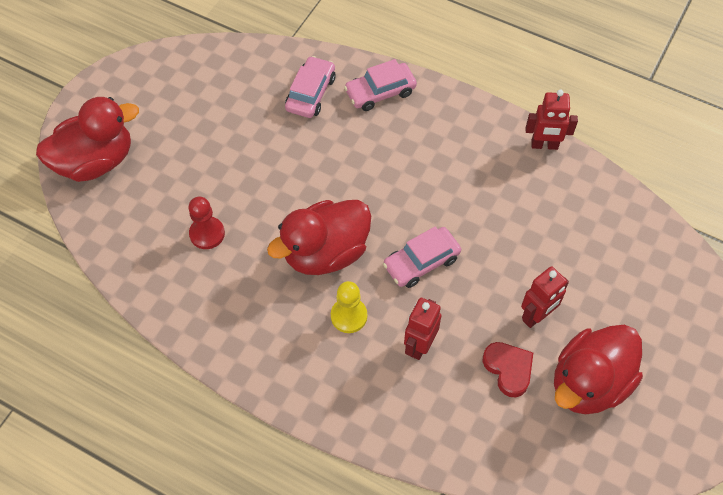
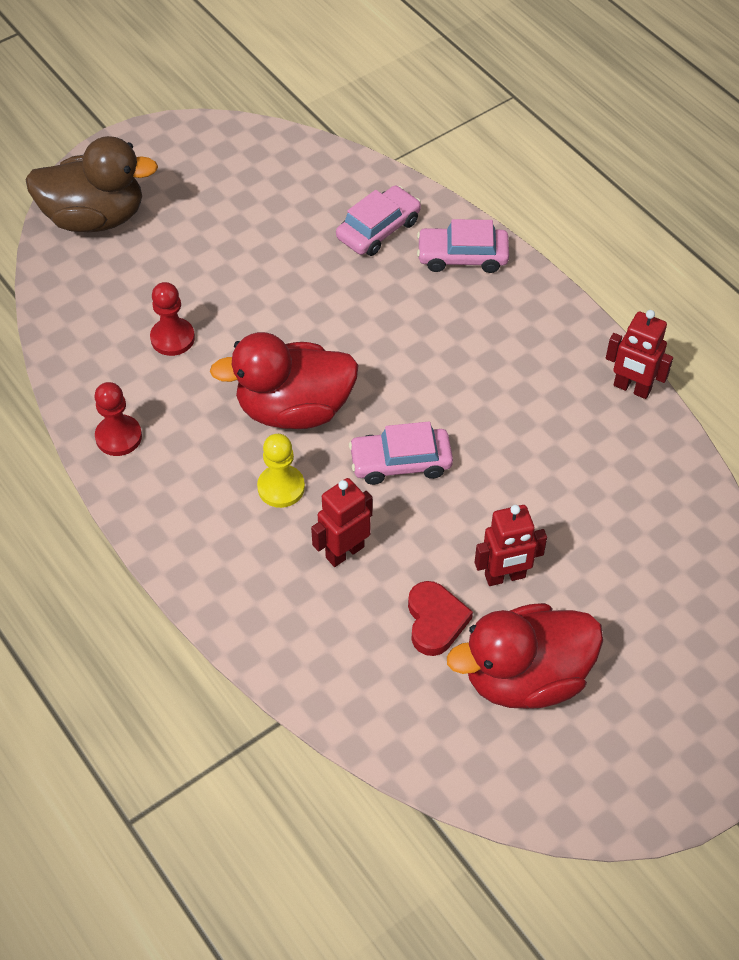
camera: 25 degrees right, 5 degrees down
(95, 161) = (95, 217): red duck -> brown duck
(209, 327) = (118, 437): none -> red pawn

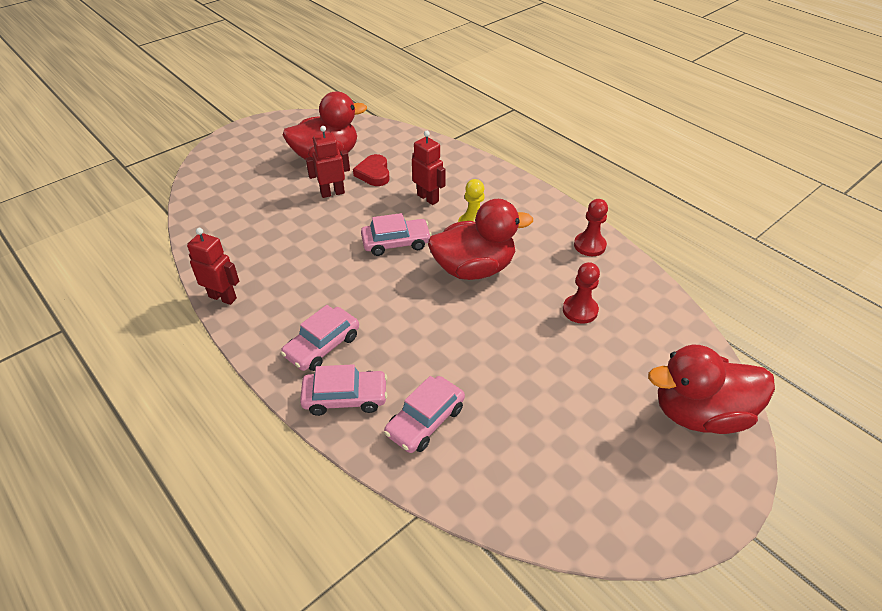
camera: 175 degrees right, 10 degrees down
(95, 217) = (699, 413): brown duck -> red duck
(344, 552) = (428, 198): red robot -> red robot turned 90 degrees counterclockwise
(493, 314) = (322, 346): none -> pink car

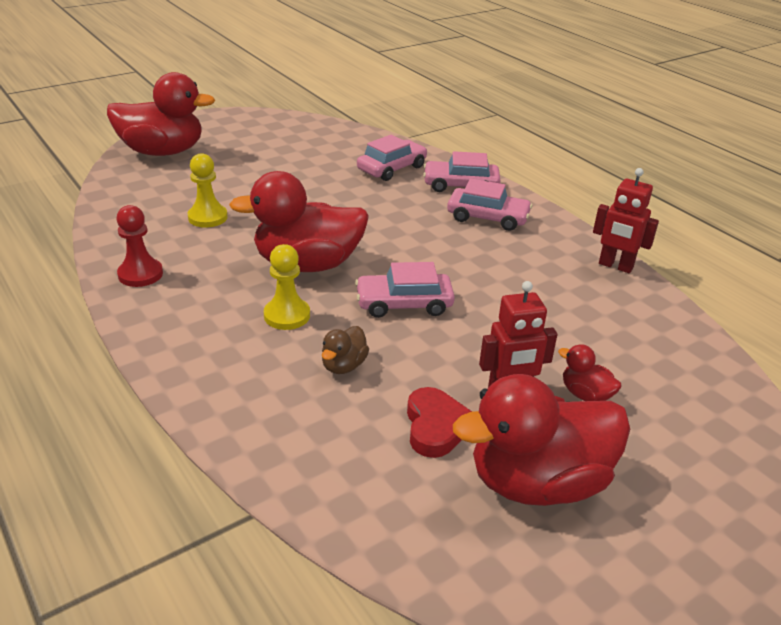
camera: 175 degrees left, 10 degrees down
(288, 196) = (585, 394): none -> red duck
(322, 346) = (487, 217): pink car -> pink car turned 60 degrees clockwise
(428, 198) = (344, 366): red robot -> brown duck
(580, 310) = (207, 217): red pawn -> yellow pawn

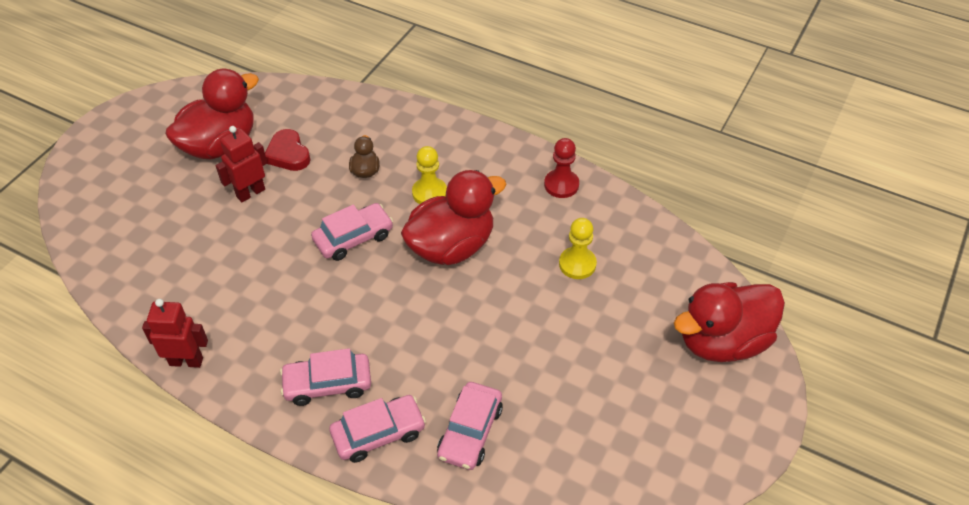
camera: 155 degrees right, 15 degrees up
(585, 394) = (199, 211): red duck -> none

